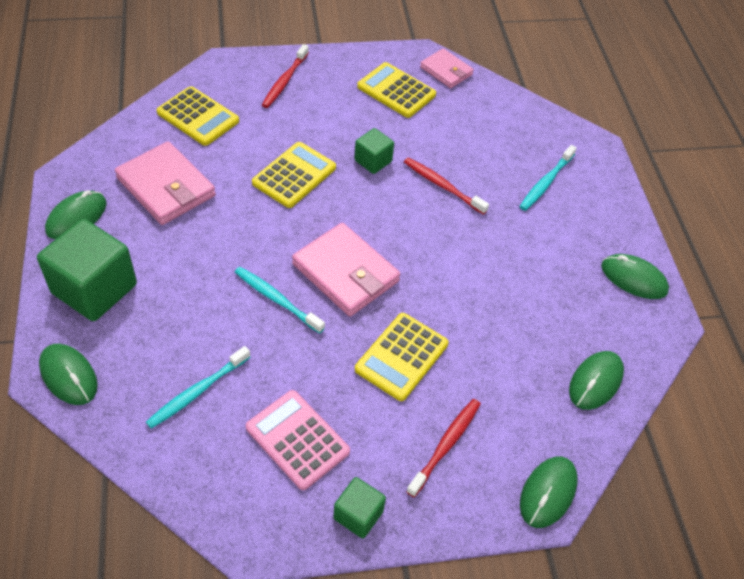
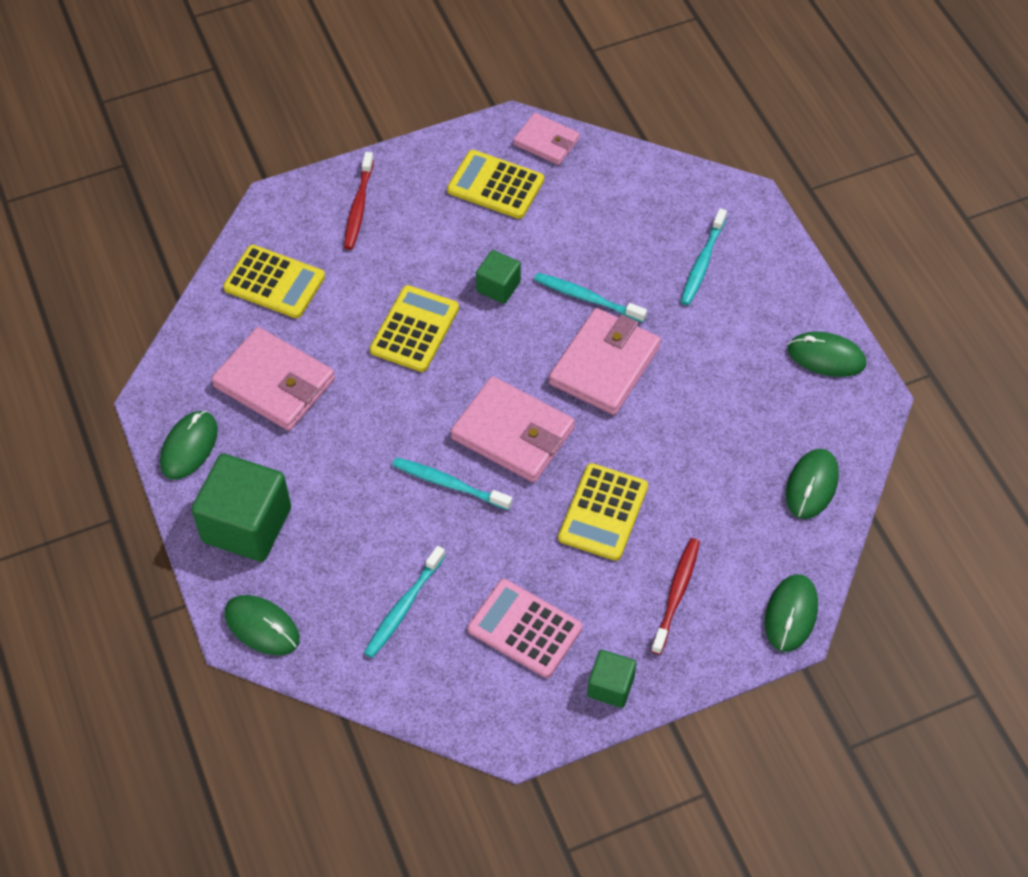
camera: 10 degrees left, 5 degrees up
(441, 239) = (605, 365): none -> pink wallet
(442, 186) = (587, 298): red toothbrush -> turquoise toothbrush

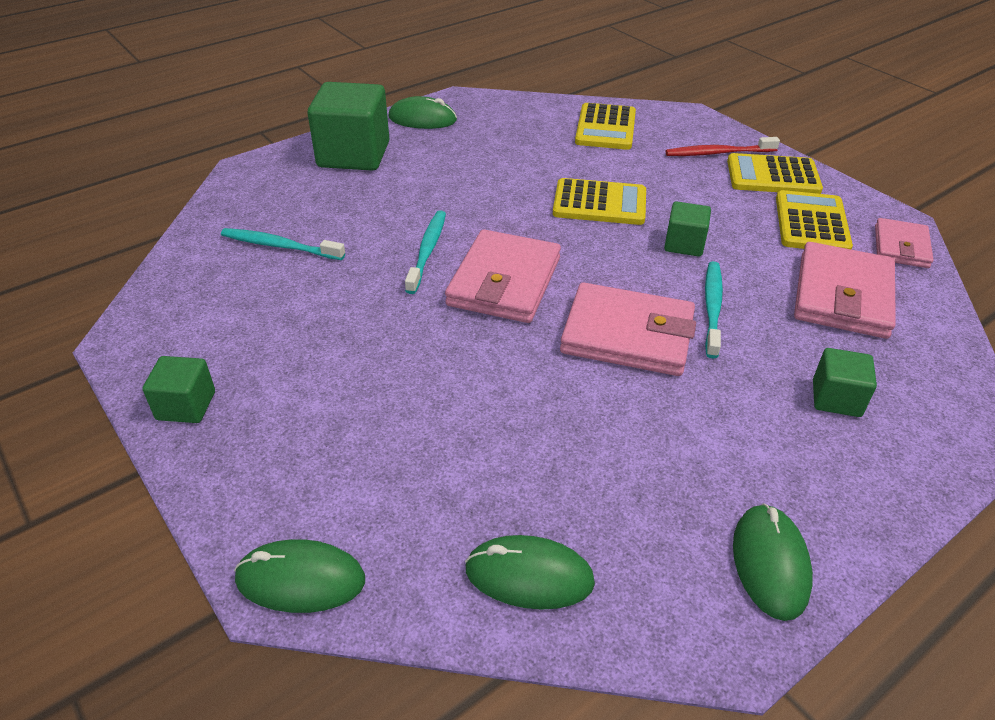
camera: 75 degrees right, 15 degrees down
(262, 627) = (253, 177): green mouse -> none
(274, 383) = (501, 144): pink wallet -> pink wallet (842, 295)
(524, 629) = (260, 327): pink calculator -> none
(603, 512) = (423, 364): yellow calculator -> yellow calculator (773, 176)
(676, 594) = (320, 447): red toothbrush -> none
(702, 263) = (836, 398): turquoise toothbrush -> green cube

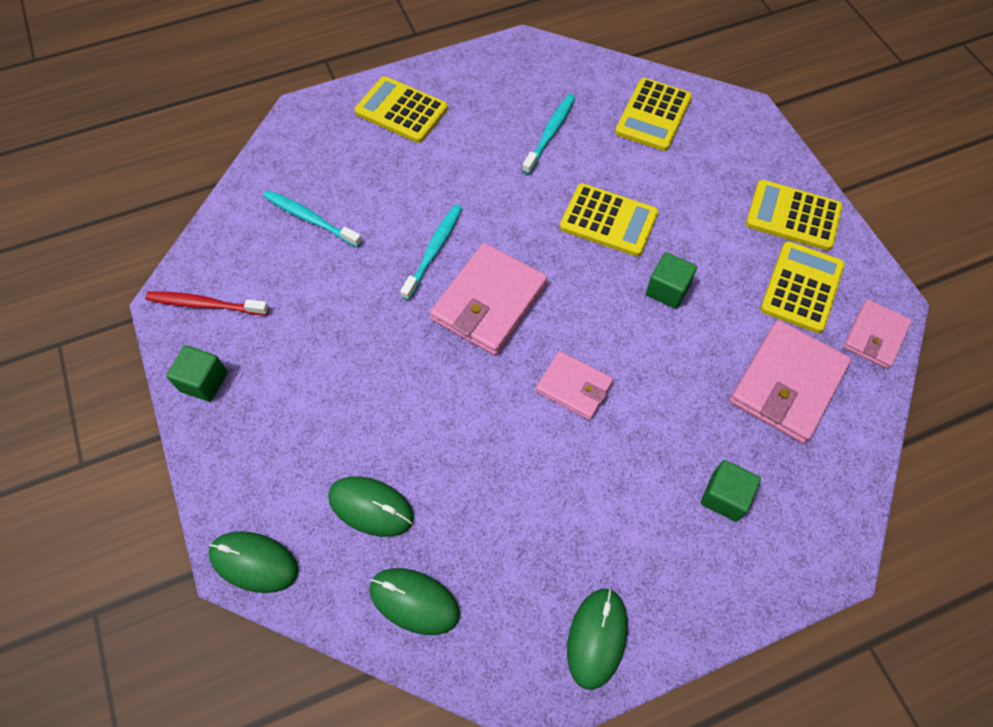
camera: 15 degrees right, 20 degrees up
(353, 155) = (401, 110): green cube -> yellow calculator
(422, 119) = (478, 70): green mouse -> green mouse (371, 507)
(627, 335) = (573, 387): pink wallet -> pink wallet, size x0.60
(712, 307) = (661, 372): turquoise toothbrush -> turquoise toothbrush (550, 133)
(718, 153) = (751, 173): red toothbrush -> red toothbrush (205, 304)

